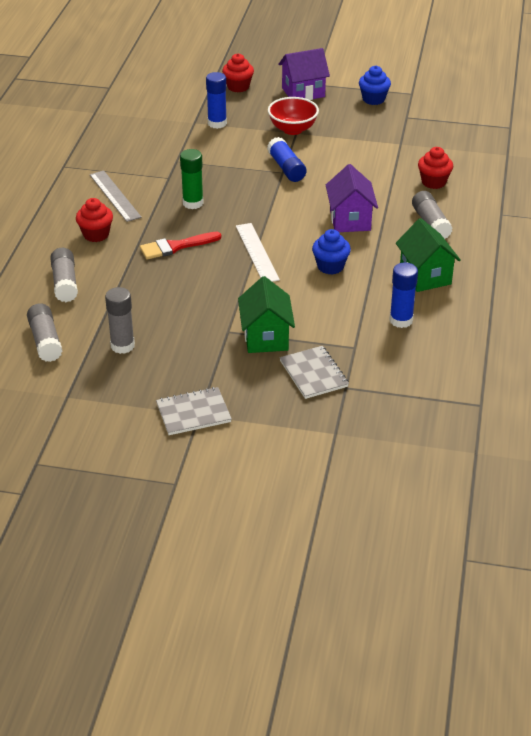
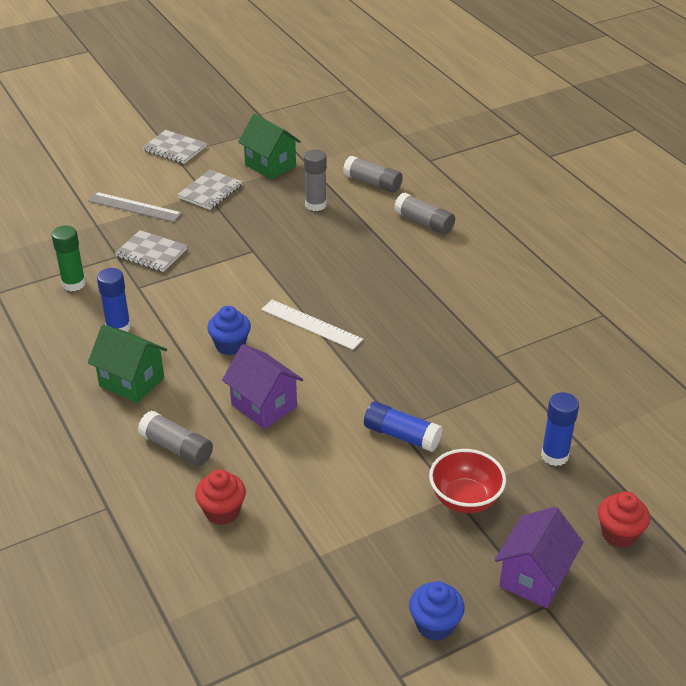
camera: 140 degrees right, 0 degrees up
(96, 234) = (465, 269): red cupcake -> none
(115, 196) = (510, 311): grey ruler -> grey ruler (134, 207)
(165, 492) = (174, 148): none -> grey notebook
(176, 247) = (386, 293): red brush -> none
(193, 203) = (433, 341): green glue stick -> green glue stick (74, 284)
(266, 337) = (217, 260): green house -> green house (270, 165)

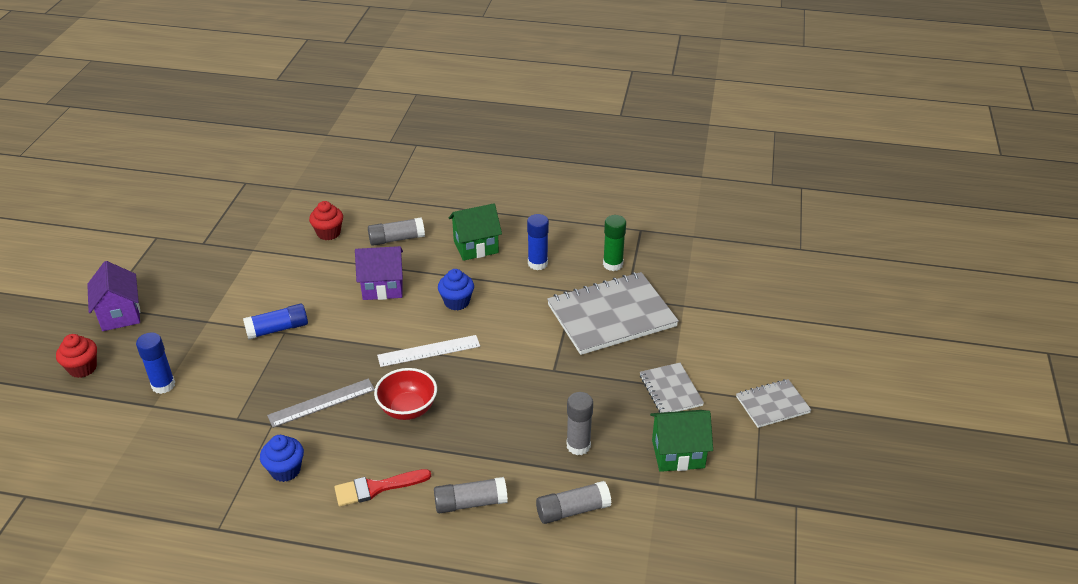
camera: 130 degrees right, 0 degrees up
(134, 207) = (690, 335): grey ruler -> grey ruler (321, 403)
(151, 253) = (611, 316): grey notebook -> grey notebook, size x1.95
(435, 625) = (158, 263): blue cupcake -> blue cupcake (285, 470)
(465, 499) = (199, 323): red bowl -> red bowl (408, 409)
(470, 267) = (377, 488): none -> red brush

